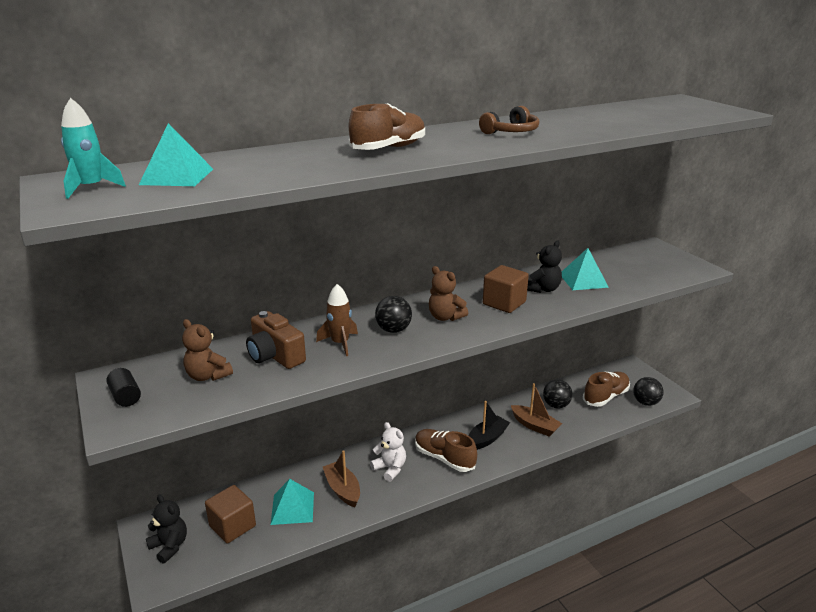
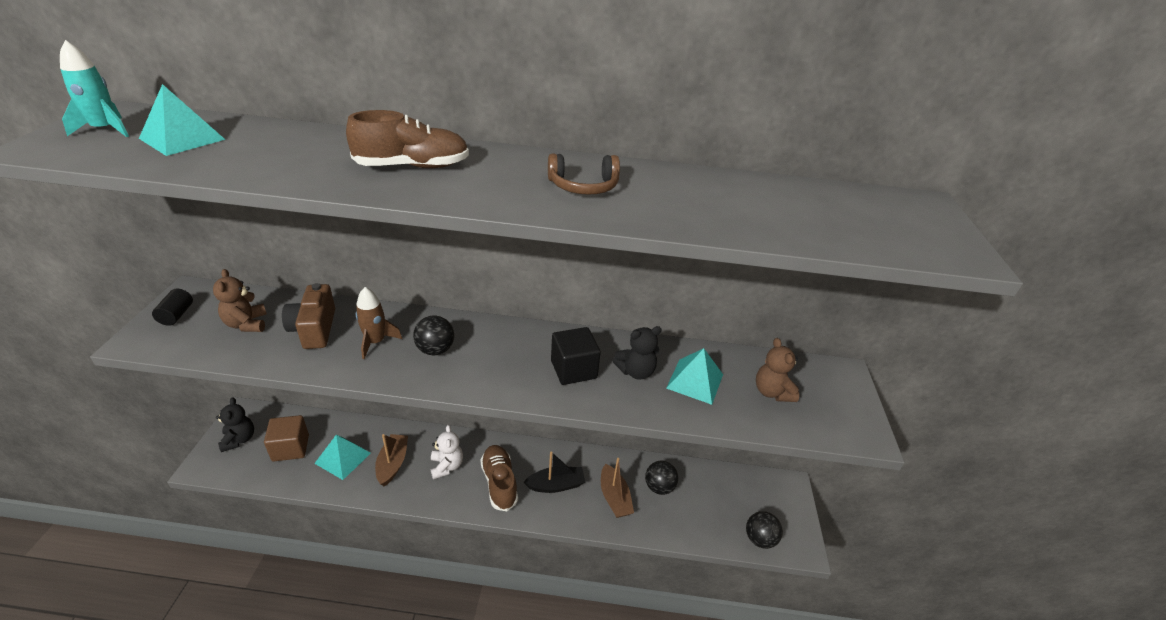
camera: 30 degrees right, 10 degrees up
(445, 317) = (497, 358): brown teddy bear -> brown teddy bear (772, 392)
(504, 303) = (573, 369): brown cube -> black cube
(605, 397) = (721, 507): brown shoe -> none

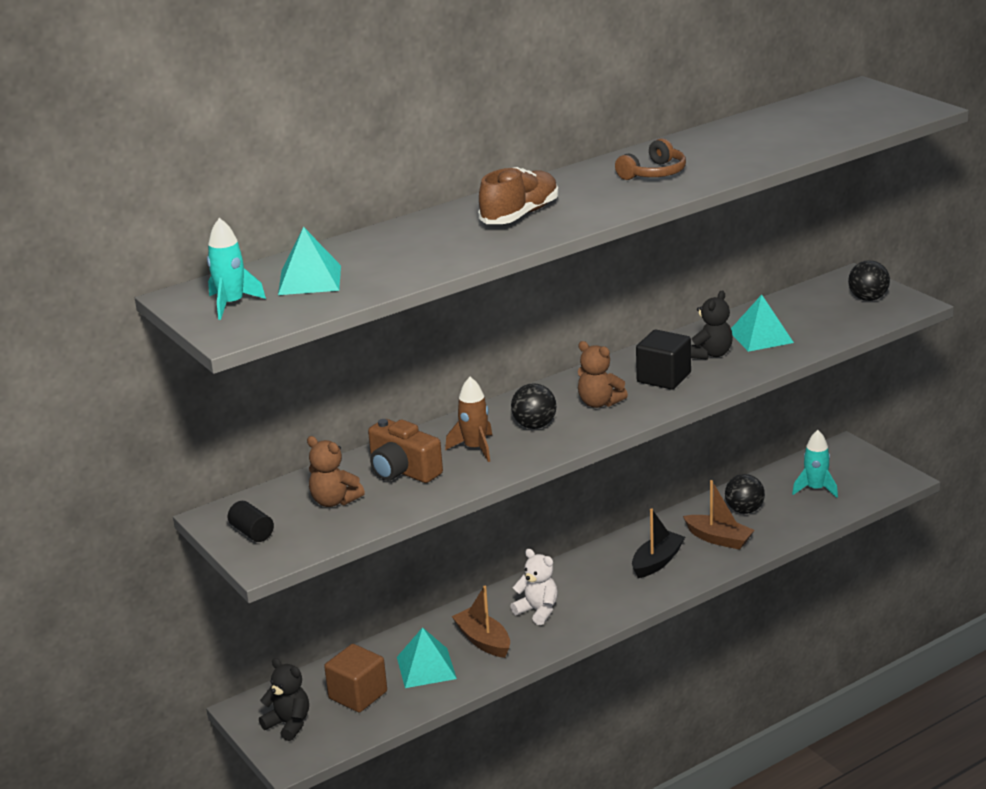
camera: 35 degrees left, 10 degrees down
(499, 483) = (605, 591): brown shoe -> none
(727, 507) = (815, 489): none -> turquoise rocket
(759, 539) = (865, 493): black ball -> black ball (868, 299)
(772, 392) = (822, 314): brown teddy bear -> brown teddy bear (599, 403)

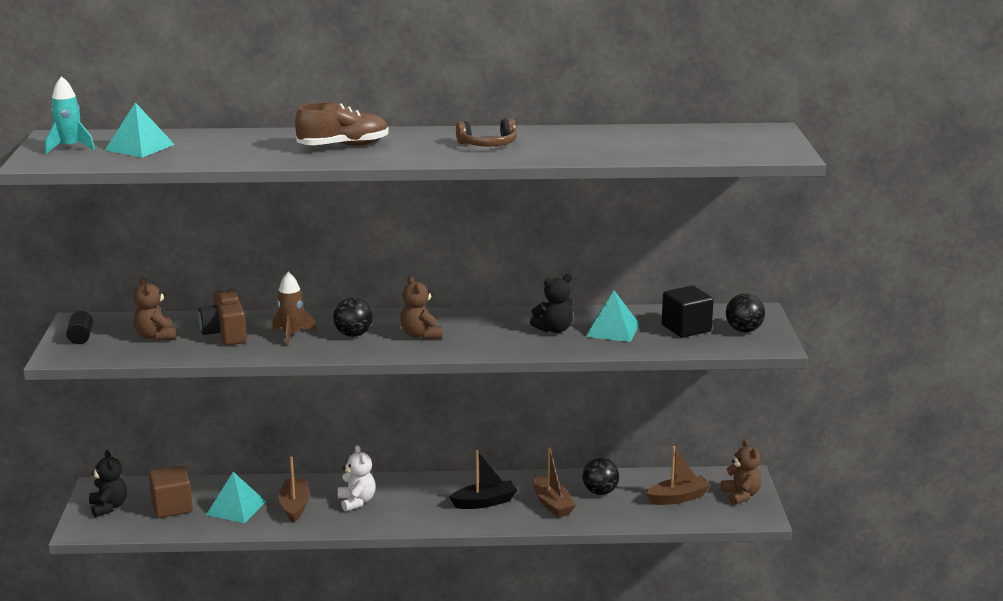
camera: 30 degrees right, 5 degrees down
(663, 378) = (493, 334): black cube -> black cube (686, 328)
(815, 489) = (678, 498): turquoise rocket -> brown boat
(862, 466) = (741, 495): none -> brown teddy bear

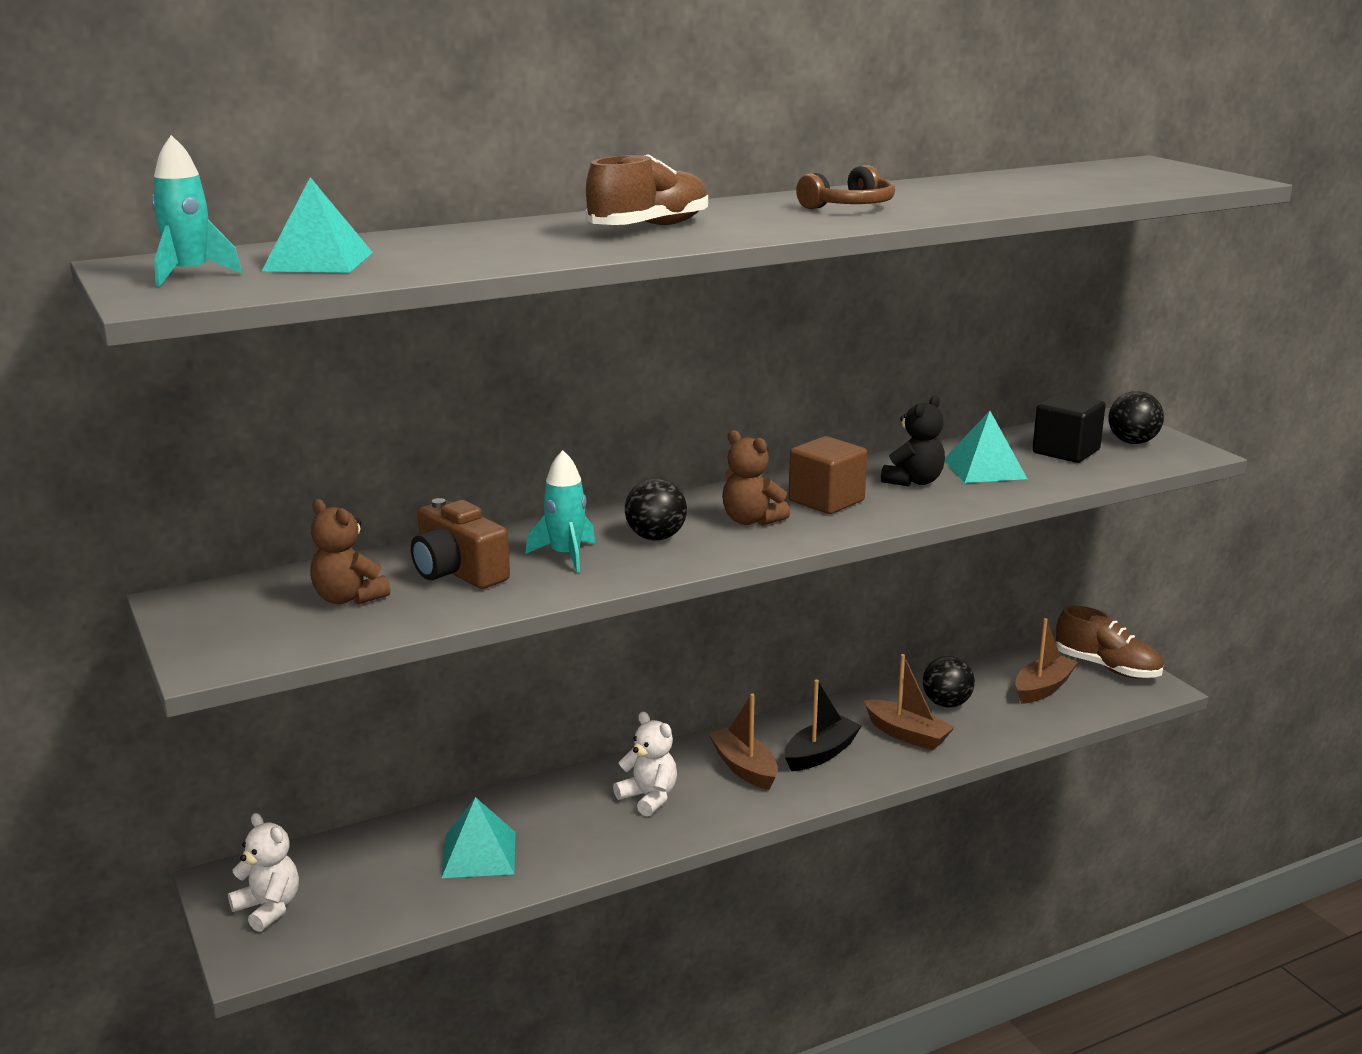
camera: 25 degrees left, 0 degrees up
(81, 337) = (216, 625): black cylinder -> none
(109, 507) = (268, 908): black teddy bear -> white teddy bear
(172, 507) = (375, 880): brown cube -> brown cube (826, 501)
(292, 335) = (566, 555): brown rocket -> turquoise rocket
(295, 506) = (566, 828): brown boat -> brown boat (744, 767)
(741, 495) = (1107, 667): brown teddy bear -> brown shoe

